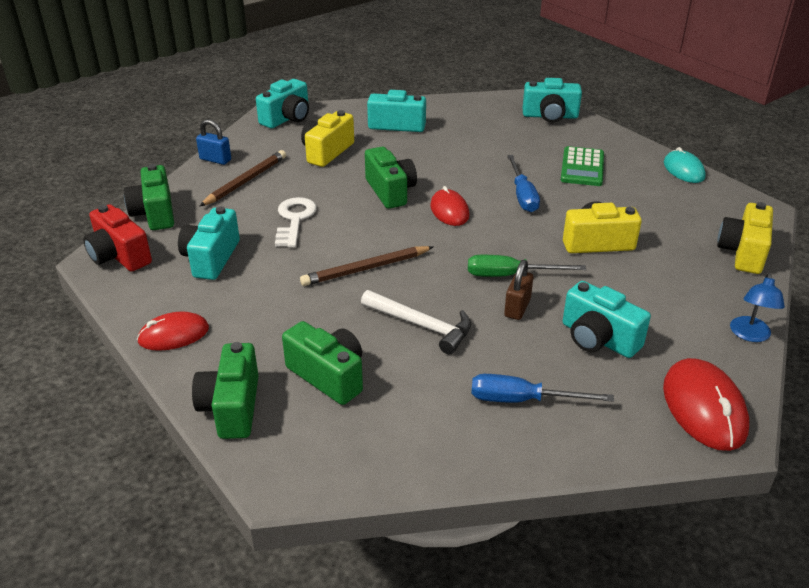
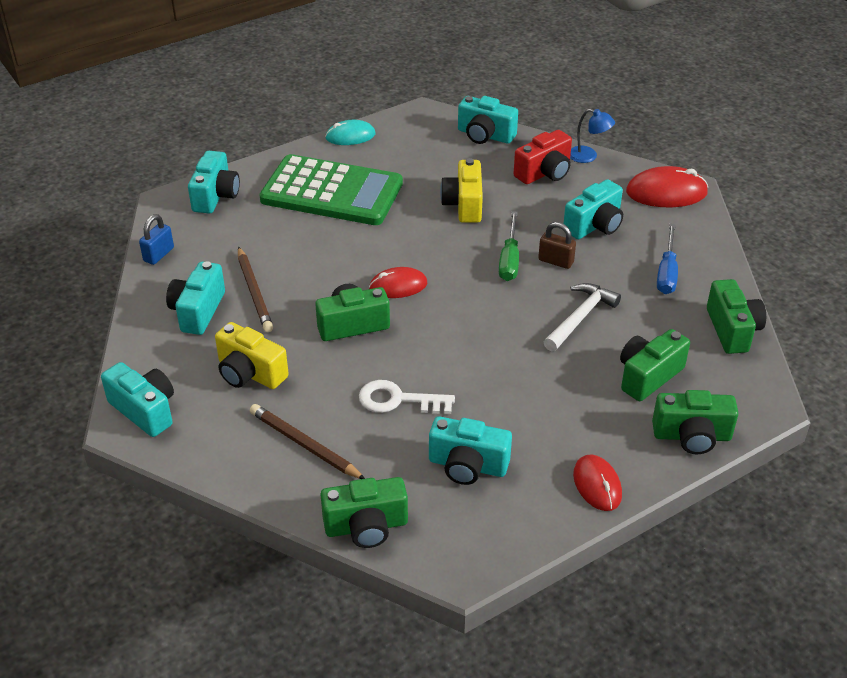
camera: 85 degrees left, 5 degrees up
(119, 256) = (455, 549): red camera -> red camera (544, 173)
(215, 159) = (242, 477): blue padlock -> blue padlock (158, 254)
(365, 269) = (494, 348): brown pencil -> brown pencil (254, 292)
(418, 457) = (732, 330): none -> green camera
(522, 195) = (377, 236): blue screwdriver -> none
(582, 167) = (332, 192): green calculator -> green calculator, size x1.92
(743, 252) = (485, 135): yellow camera -> turquoise camera

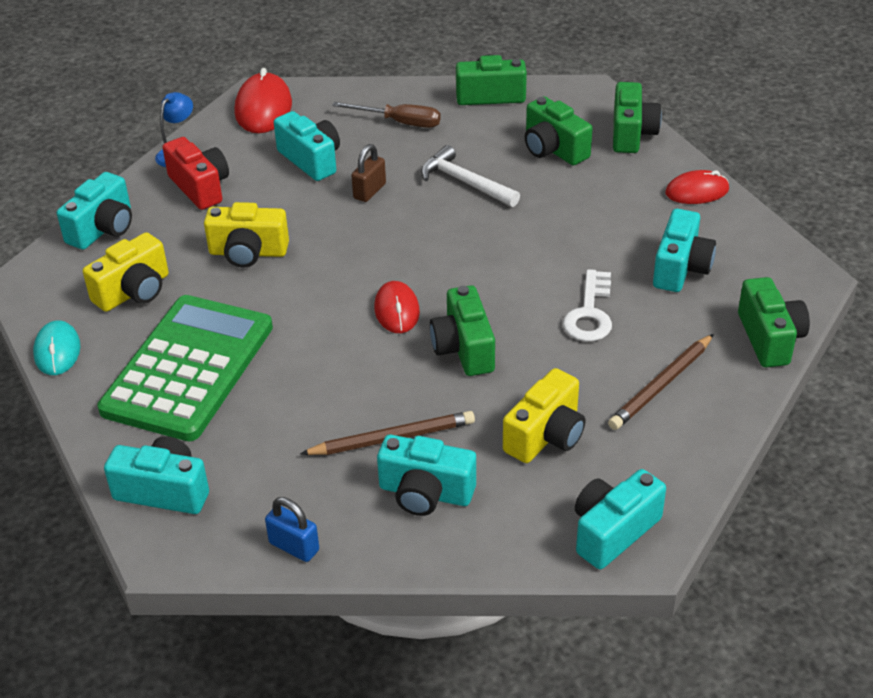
camera: 85 degrees left, 0 degrees up
(414, 158) = (134, 291): none -> yellow camera
(509, 259) = (361, 223): green screwdriver -> none
(667, 272) = (399, 122): blue screwdriver -> brown screwdriver

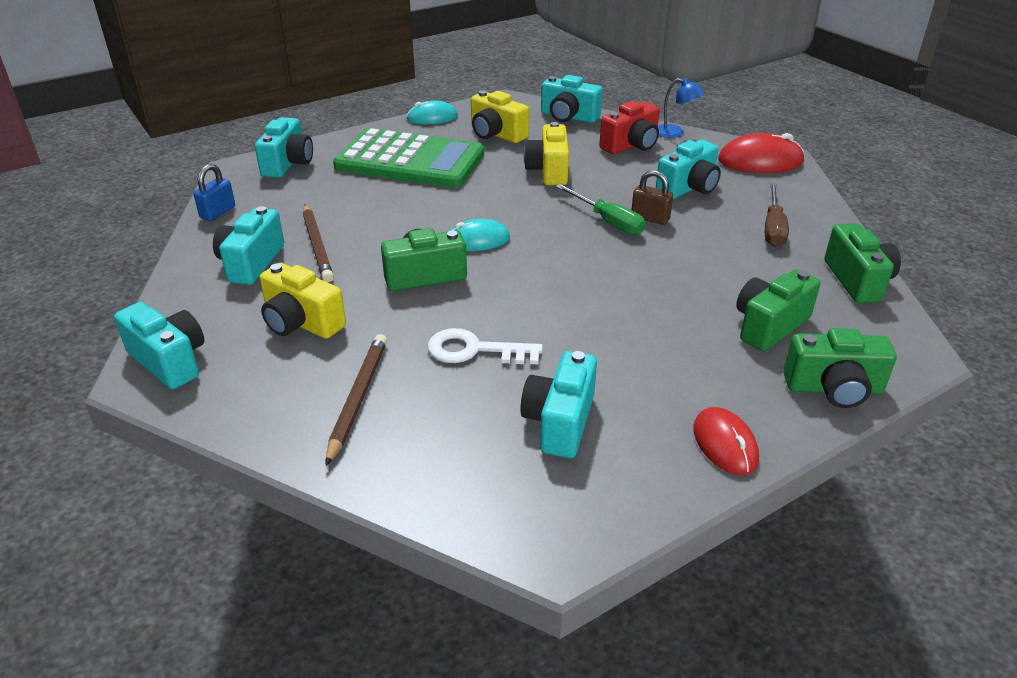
camera: 85 degrees right, 5 degrees down
(371, 219) = (607, 221): none -> green screwdriver
(397, 310) = (477, 240): red mouse -> turquoise mouse
(465, 182) = (682, 269): white hammer -> none
(661, 385) = (358, 398): brown pencil -> brown pencil turned 60 degrees clockwise
(681, 268) = (560, 422): turquoise camera -> turquoise camera turned 90 degrees clockwise
(769, 338) = (429, 494): green camera -> none

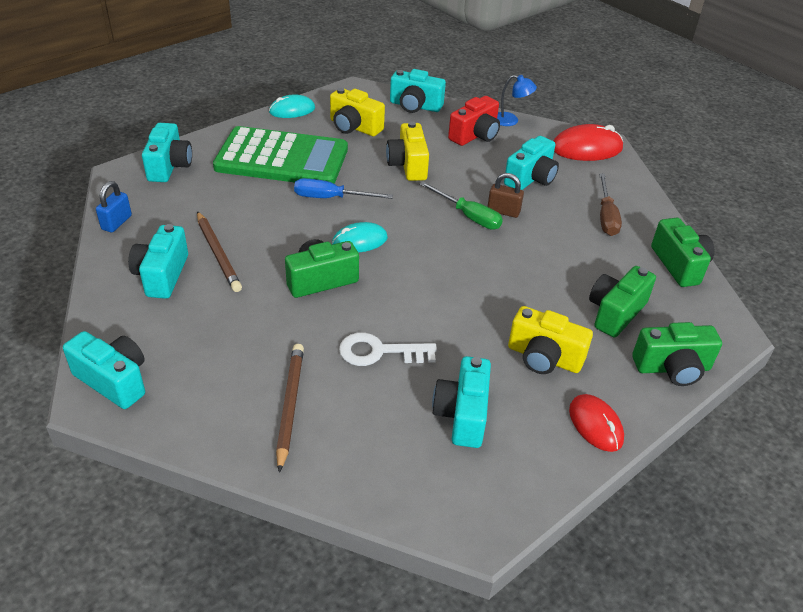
camera: 10 degrees left, 5 degrees up
(301, 323) = (223, 334): yellow camera -> yellow camera (544, 357)
(455, 198) = (331, 198): none -> blue screwdriver

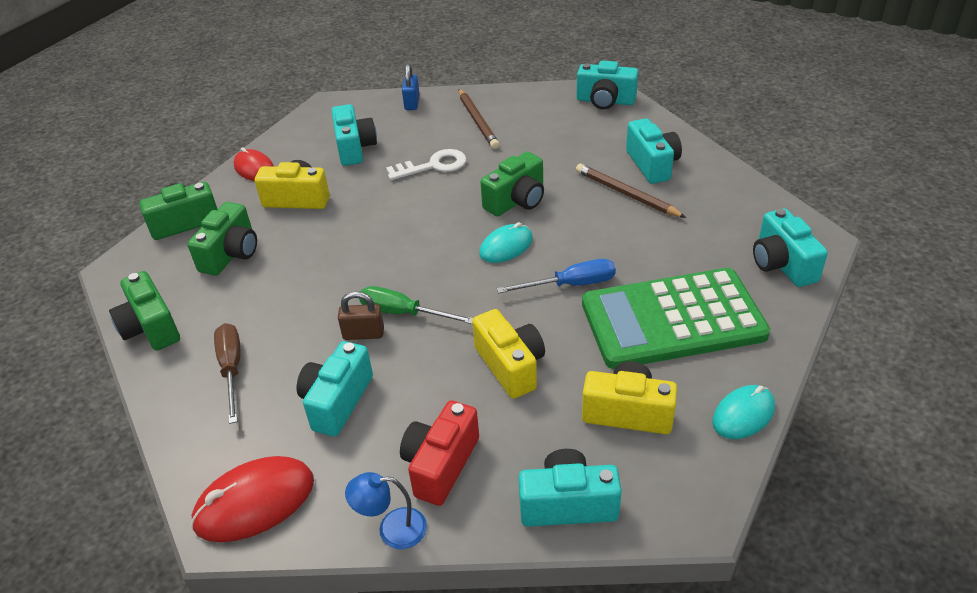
camera: 165 degrees right, 0 degrees up
(116, 222) = (747, 191): blue padlock -> blue padlock (412, 103)

